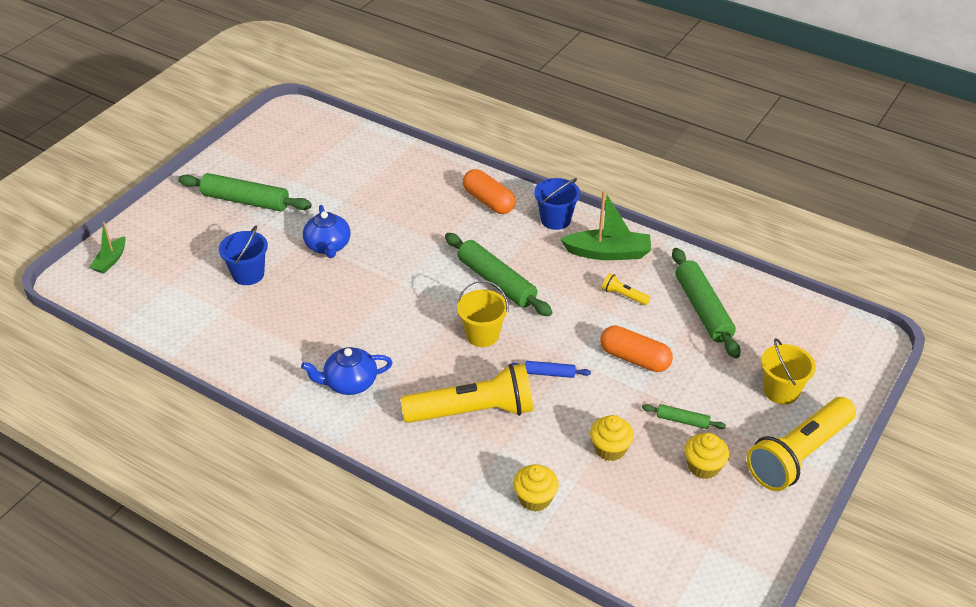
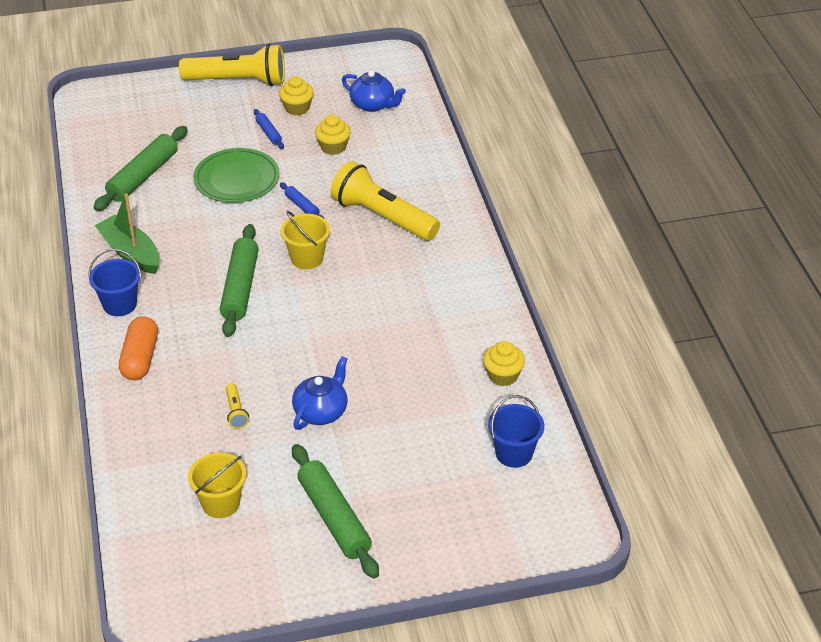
camera: 135 degrees left, 0 degrees up
(110, 260) = (522, 537): green boat -> none
(248, 274) = (416, 431): blue bucket -> blue bucket (514, 453)
(349, 383) = (440, 287): blue teapot -> blue teapot (373, 105)
(535, 498) = (413, 153): yellow cupcake -> yellow cupcake (503, 375)
(623, 295) = (174, 218): yellow flashlight -> yellow flashlight (236, 412)
(634, 358) = (236, 179): orange capsule -> green plate
(682, 421) = (269, 133): green rolling pin -> blue rolling pin
(781, 391) = (188, 110): yellow bucket -> yellow bucket (221, 503)

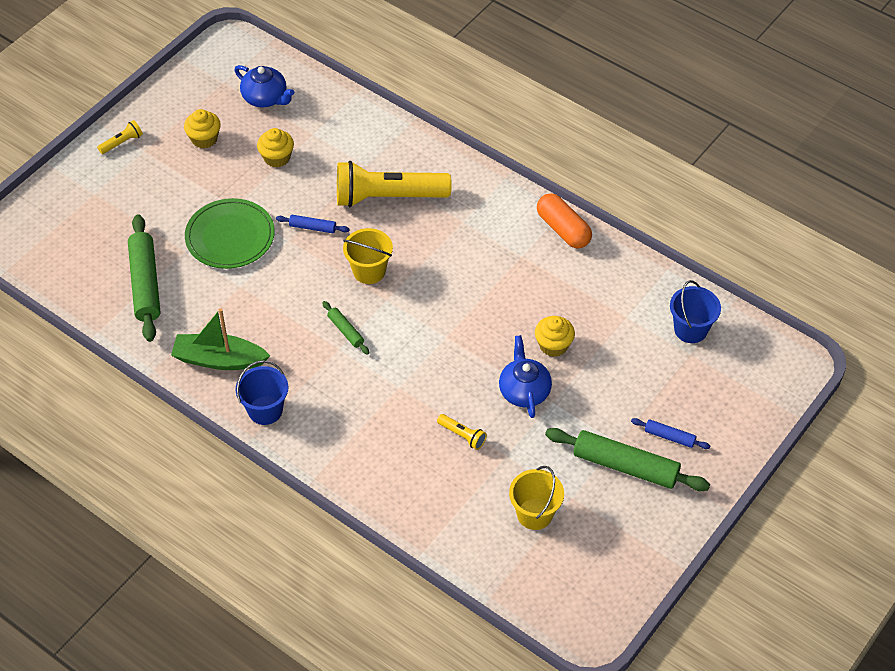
camera: 40 degrees left, 10 degrees up
(140, 358) = (337, 444): orange capsule -> orange capsule (563, 229)
(238, 81) = (122, 143): yellow flashlight -> yellow flashlight, size x0.41
(240, 287) = (345, 331): green rolling pin -> green rolling pin, size x0.49
(269, 133) = (207, 177): blue rolling pin -> blue rolling pin (669, 437)
(373, 105) = (265, 98): blue teapot -> blue teapot turned 45 degrees clockwise
(503, 375) = (619, 273): yellow cupcake -> yellow cupcake (553, 345)

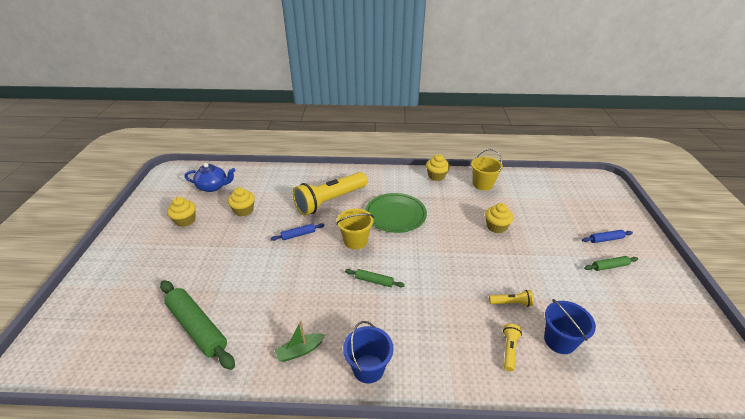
camera: 35 degrees left, 15 degrees down
(122, 143) = (121, 246): yellow flashlight -> yellow flashlight (509, 350)
(219, 359) = (300, 351): green boat -> green boat, size x0.58
(230, 236) = (244, 265): green plate -> green plate (395, 215)
(524, 391) = (511, 257): blue teapot -> none
(534, 514) = (608, 325): yellow bucket -> yellow bucket (482, 184)
(563, 229) = (436, 176): orange capsule -> yellow cupcake
(625, 466) = (609, 266): green rolling pin -> green rolling pin, size x0.49
(690, 329) = (545, 188): blue bucket -> blue bucket (559, 340)

